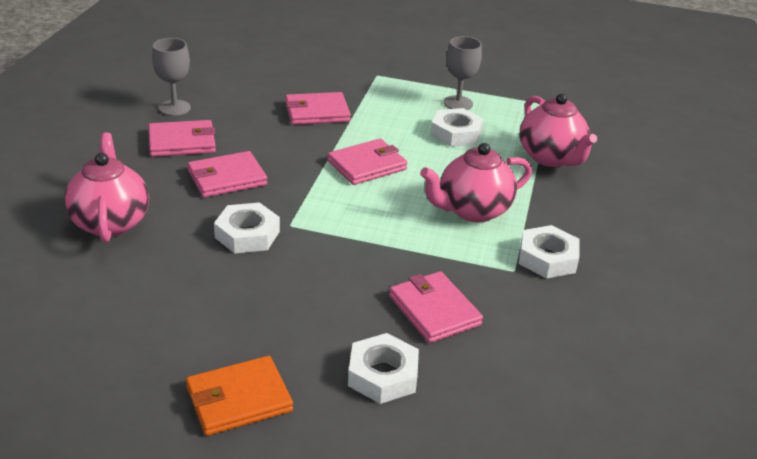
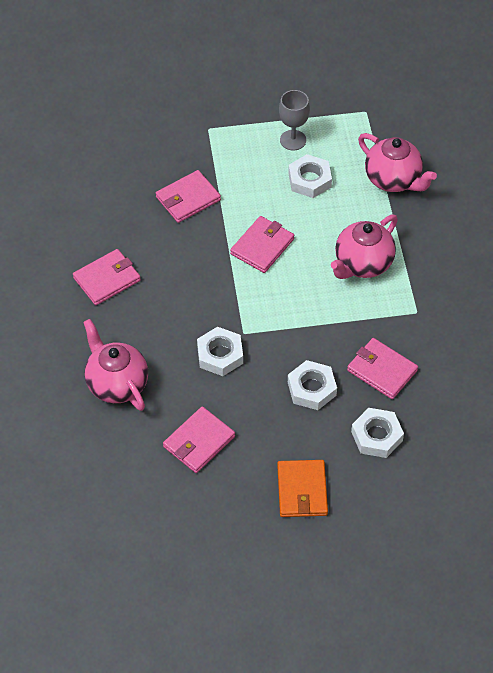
camera: 20 degrees left, 20 degrees up
(174, 108) = (72, 241): grey goblet -> none
(227, 178) = (168, 304): pink wallet -> pink wallet (199, 442)
(238, 399) = (302, 490): orange wallet -> orange wallet turned 45 degrees counterclockwise
(547, 258) = (434, 291): white nut -> white nut (311, 388)

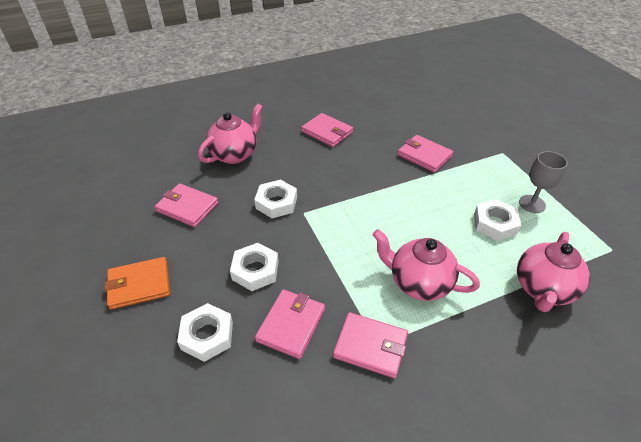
camera: 75 degrees right, 10 degrees down
(262, 246) = (401, 206): pink wallet -> pink wallet (370, 346)

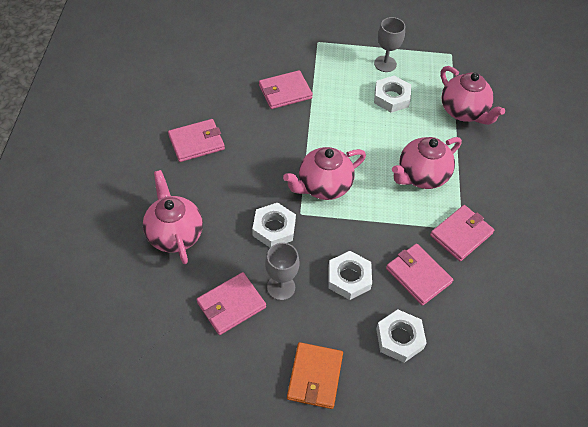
camera: 65 degrees left, 10 degrees up
(220, 229) = (281, 287): none -> grey goblet
(344, 216) = (323, 186): none -> pink teapot

